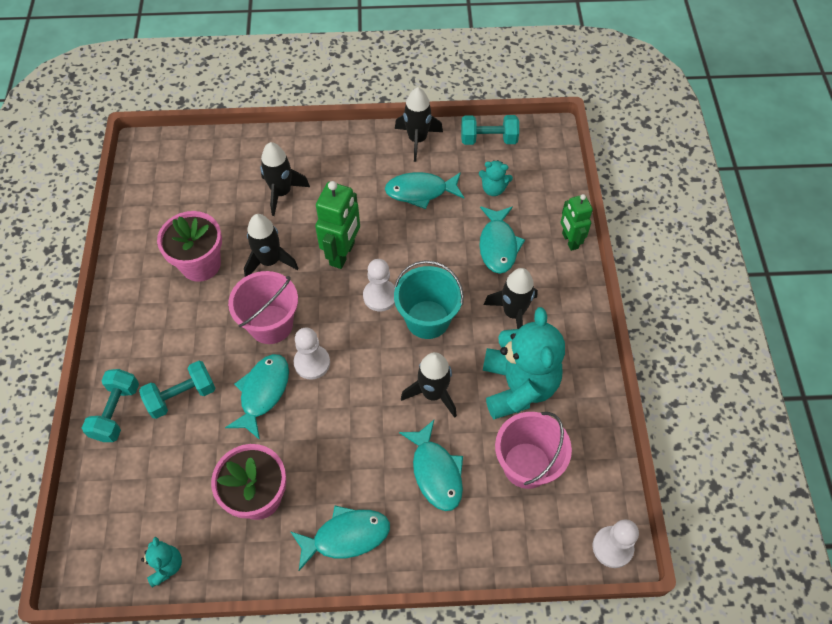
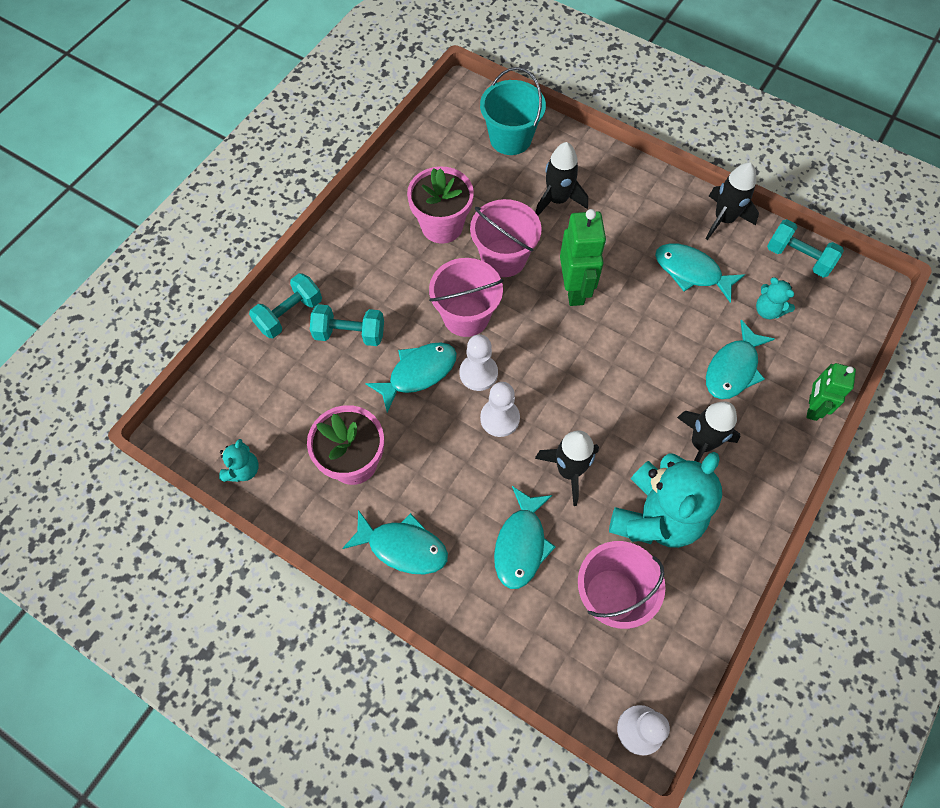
camera: 35 degrees right, 5 degrees up
(269, 261) = (503, 258): black rocket -> pink bucket
(342, 254) = (575, 289): green robot -> green robot turned 60 degrees counterclockwise
(380, 296) = (582, 349): white pawn -> white pawn (500, 418)
(427, 319) = (612, 398): turquoise bucket -> turquoise bucket (510, 138)

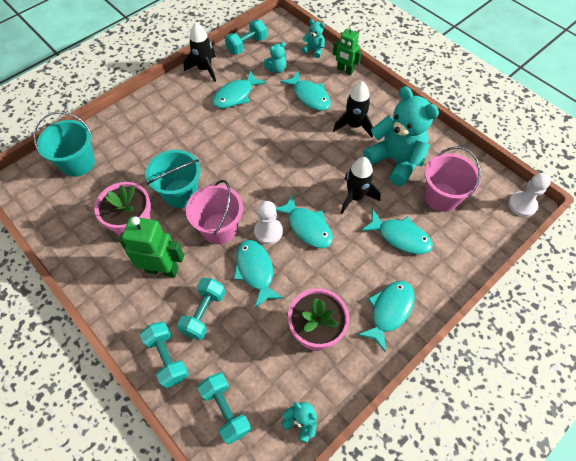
camera: 75 degrees left, 5 degrees down
(243, 389) = (226, 410): none -> turquoise dumbbell
(500, 418) = (307, 227): white pawn -> turquoise fish
(503, 258) = (180, 193): pink bucket -> turquoise bucket
(557, 200) = (147, 149): black rocket -> none
(575, 289) = (223, 158): green robot -> green robot (162, 269)
(835, 352) = (314, 50): none -> turquoise teddy bear

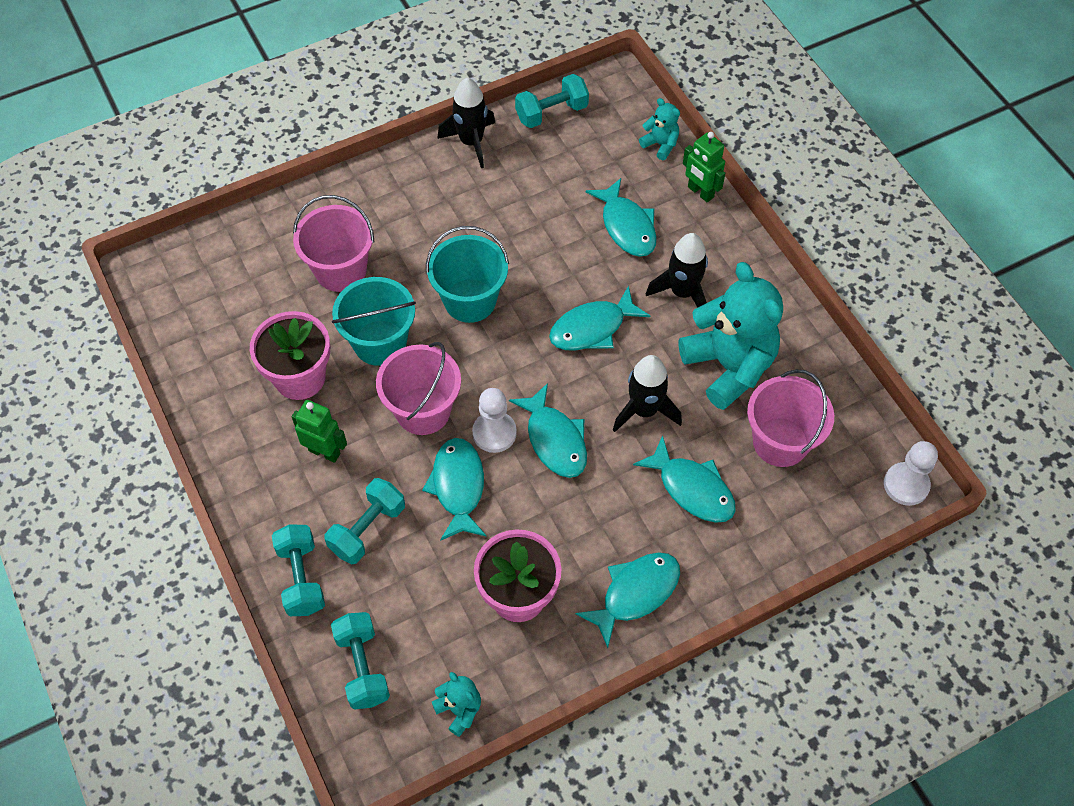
camera: 15 degrees right, 0 degrees up
(78, 163) = (240, 260): turquoise bucket -> turquoise bucket (470, 300)
(144, 156) = (341, 270): none -> pink bucket
(162, 269) = (324, 452): green robot -> green robot, size x0.66
(235, 95) = (508, 199): turquoise fish -> turquoise fish (592, 328)
(276, 69) = (587, 166): turquoise teddy bear -> none

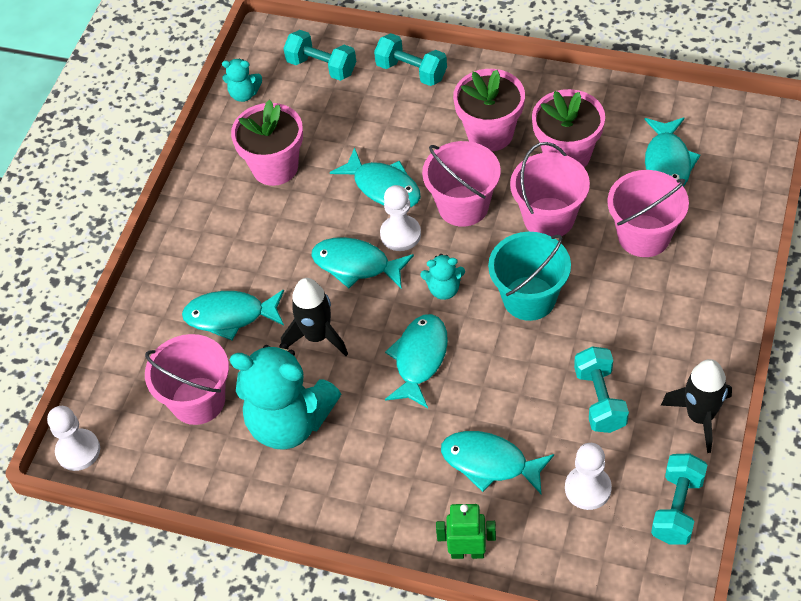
camera: 140 degrees right, 5 degrees down
(324, 452) = (490, 133): green robot -> pink flower pot
(367, 529) = (407, 122): turquoise dumbbell -> turquoise dumbbell (600, 400)
(380, 343) = (549, 218): turquoise bucket -> pink bucket
(587, 164) = (588, 488): none -> white pawn
(635, 593) = (204, 227): turquoise fish -> turquoise fish (667, 162)
(660, 144) = (552, 568): turquoise teddy bear -> turquoise teddy bear (444, 289)
(682, 292) = (385, 448): black rocket -> none

